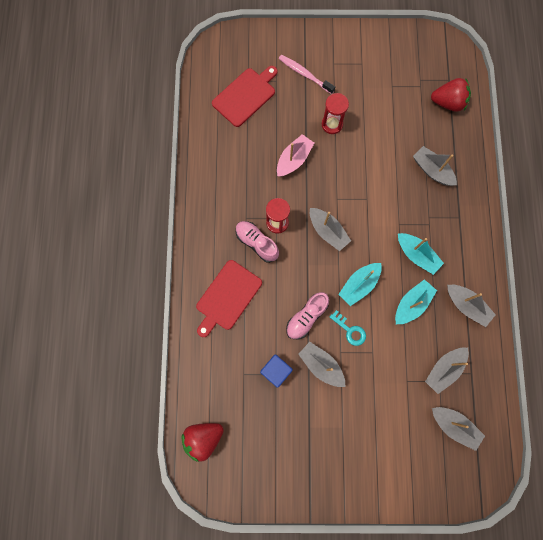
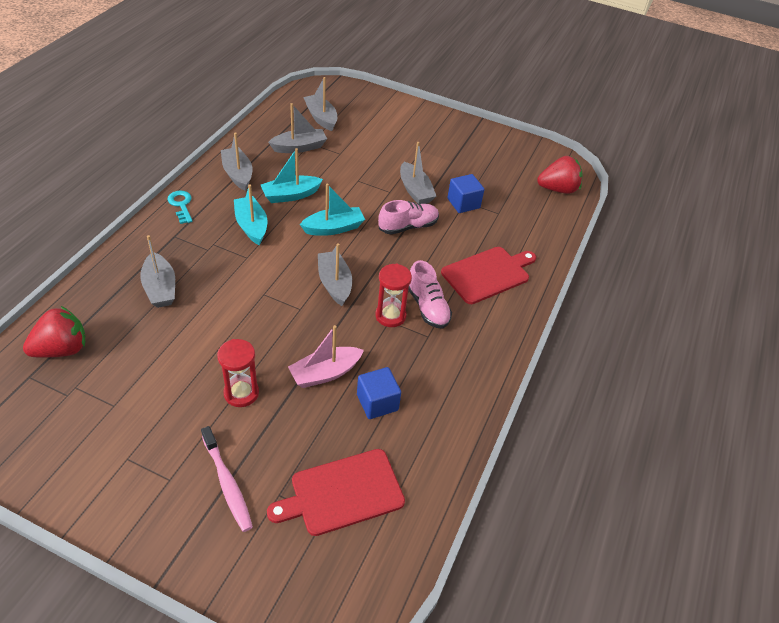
camera: 160 degrees left, 30 degrees down
(254, 155) = (377, 402): none -> blue cube
(350, 330) = (369, 201): turquoise key -> turquoise key (181, 205)
(448, 103) = (62, 349): red strawberry -> red strawberry turned 120 degrees clockwise

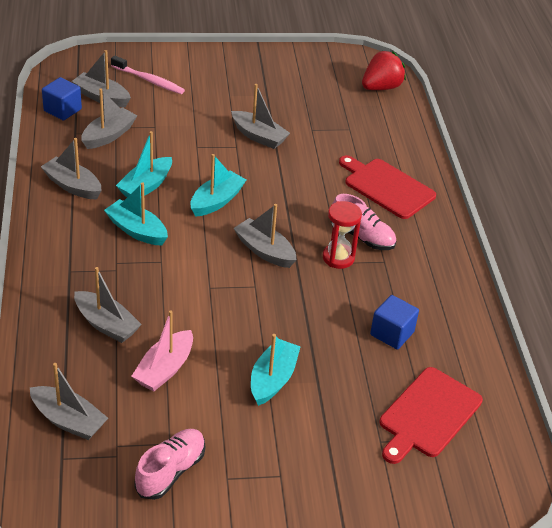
camera: 30 degrees left, 5 degrees down
(62, 349) = (68, 420): red strawberry -> grey boat
(181, 205) = (45, 239): turquoise key -> none
(227, 483) = (331, 454): pink toothbrush -> pink toothbrush (149, 80)
(241, 393) = (273, 379): red hourglass -> turquoise boat
(325, 373) = (328, 330): pink boat -> pink boat (164, 369)
(408, 226) = (282, 172): pink shoe -> pink shoe (171, 471)
(463, 203) = (312, 132): blue cube -> blue cube (62, 110)
(487, 274) = (387, 187): red cutting board -> red cutting board turned 75 degrees counterclockwise

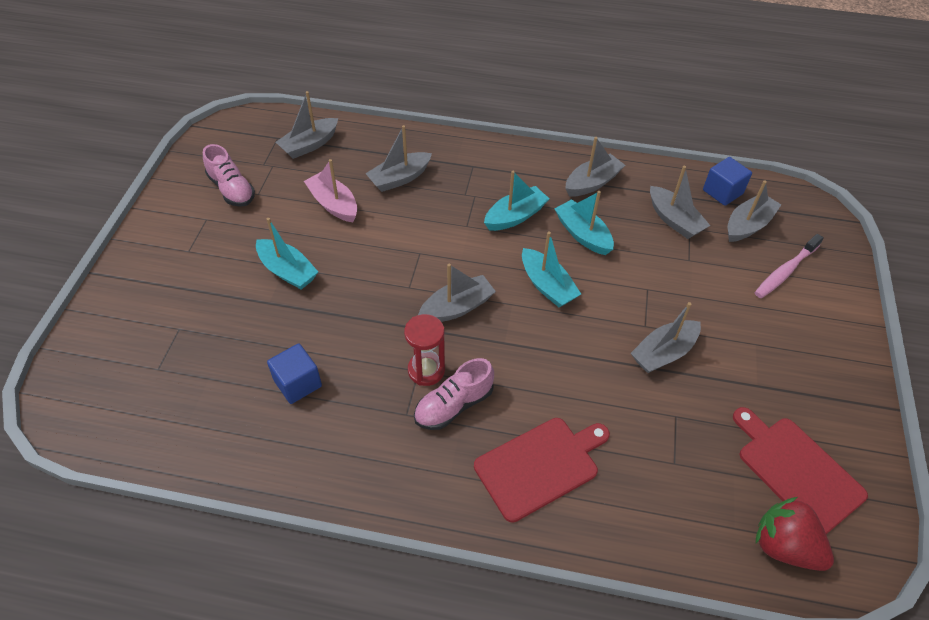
camera: 110 degrees right, 10 degrees up
(381, 87) = (784, 546): red strawberry -> red strawberry turned 150 degrees clockwise
(428, 415) = (184, 377): red cutting board -> red cutting board (796, 470)

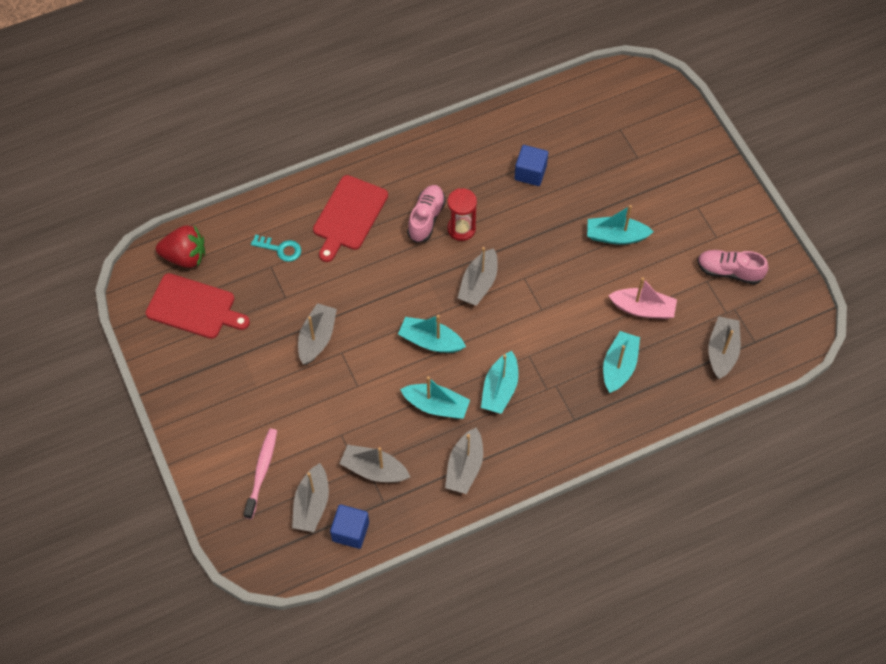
camera: 145 degrees right, 10 degrees up
(399, 178) = (619, 366): grey boat -> turquoise boat
(651, 477) = (280, 249): none -> turquoise key

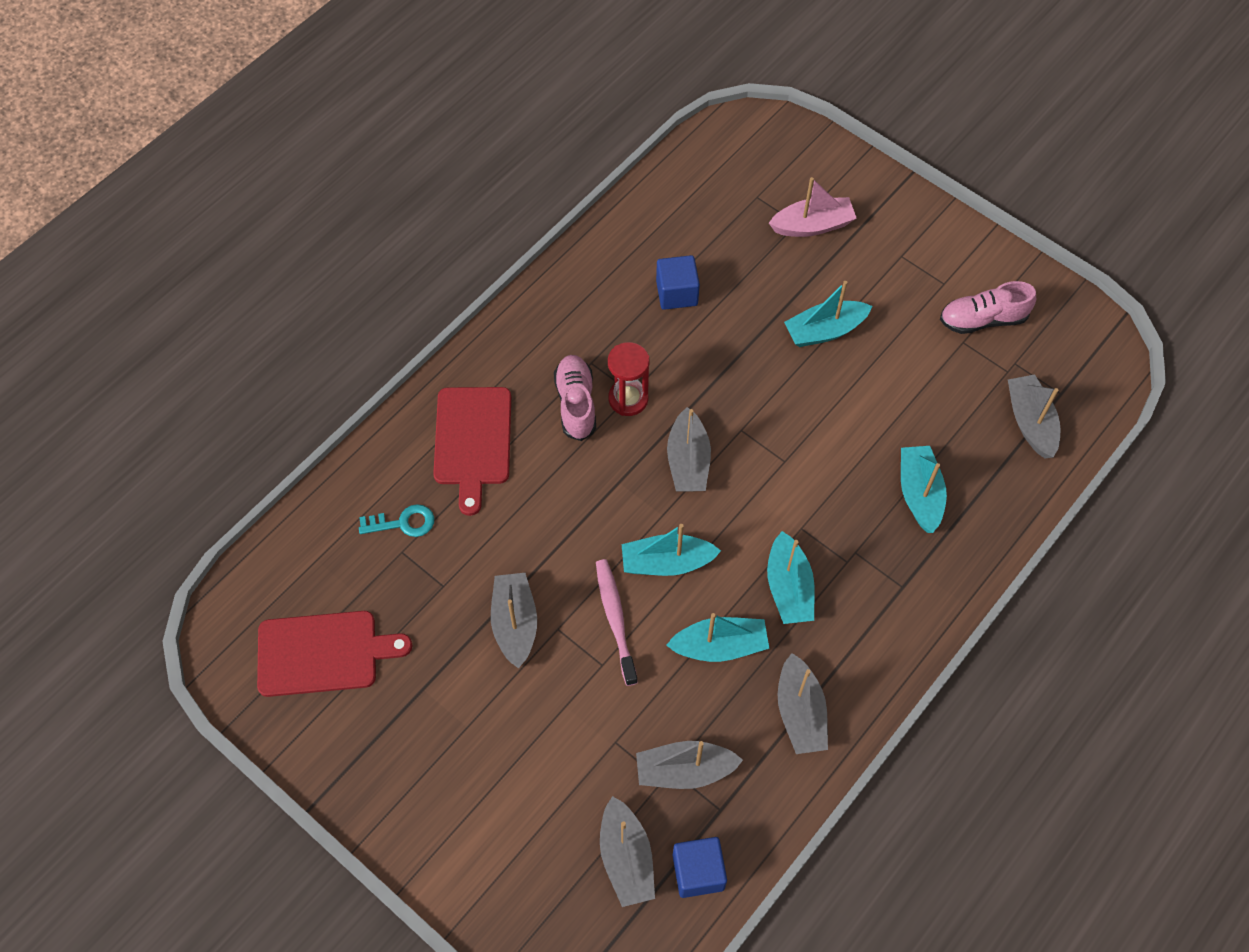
camera: 25 degrees left, 0 degrees up
(185, 256) = (276, 587): red strawberry -> none
(261, 472) = (534, 844): pink toothbrush -> pink toothbrush (615, 620)
(643, 309) = (907, 408): pink boat -> pink boat (812, 225)

